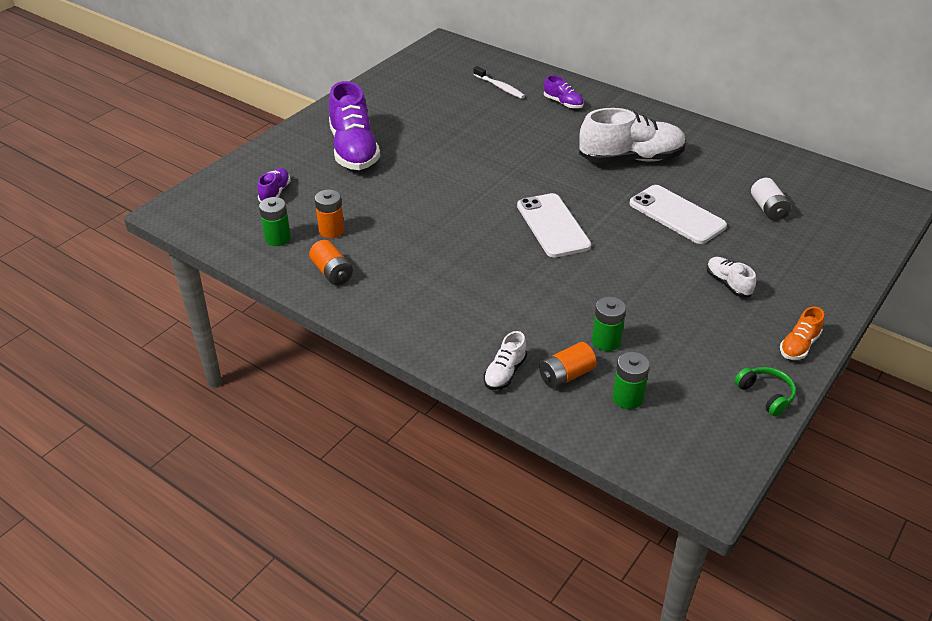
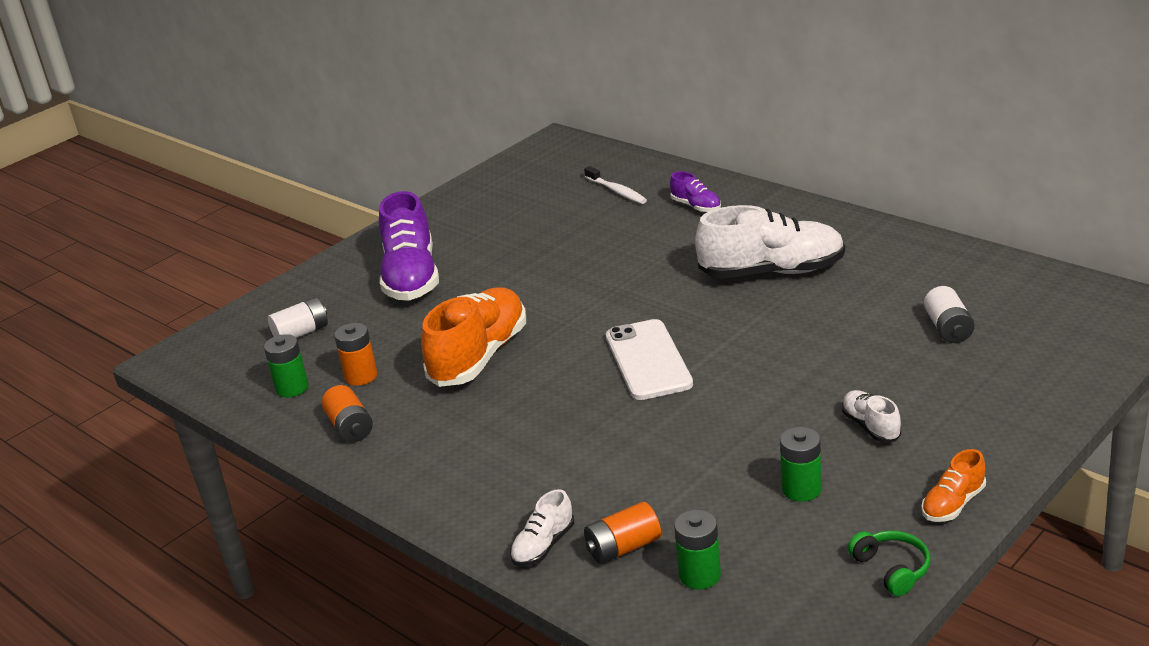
camera: 10 degrees right, 10 degrees down
(275, 193) = (301, 333): purple shoe -> white battery
(422, 218) = (479, 356): none -> orange shoe
(606, 341) = (686, 504): green battery -> green battery (801, 489)
(677, 215) = (819, 340): white phone -> none

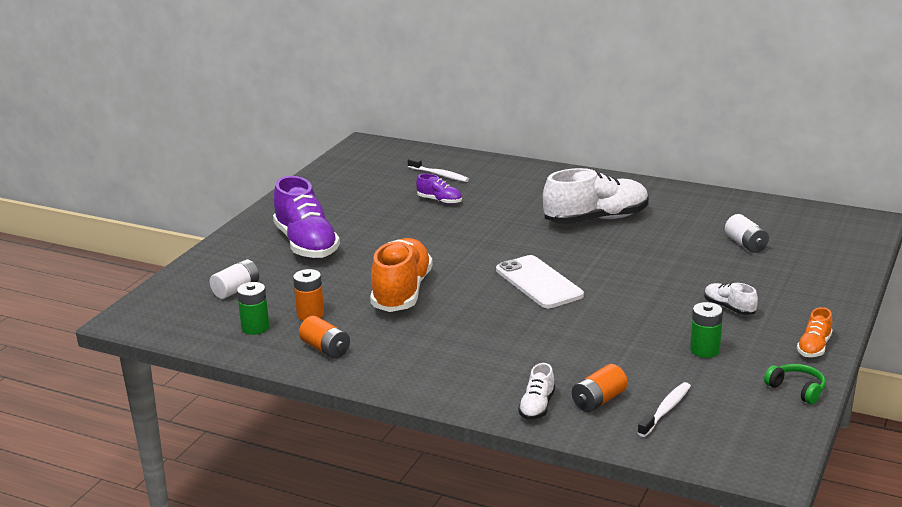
camera: 20 degrees left, 5 degrees down
(696, 206) = (510, 181): purple shoe -> purple shoe (439, 201)
(700, 575) = (666, 410): green battery -> white toothbrush

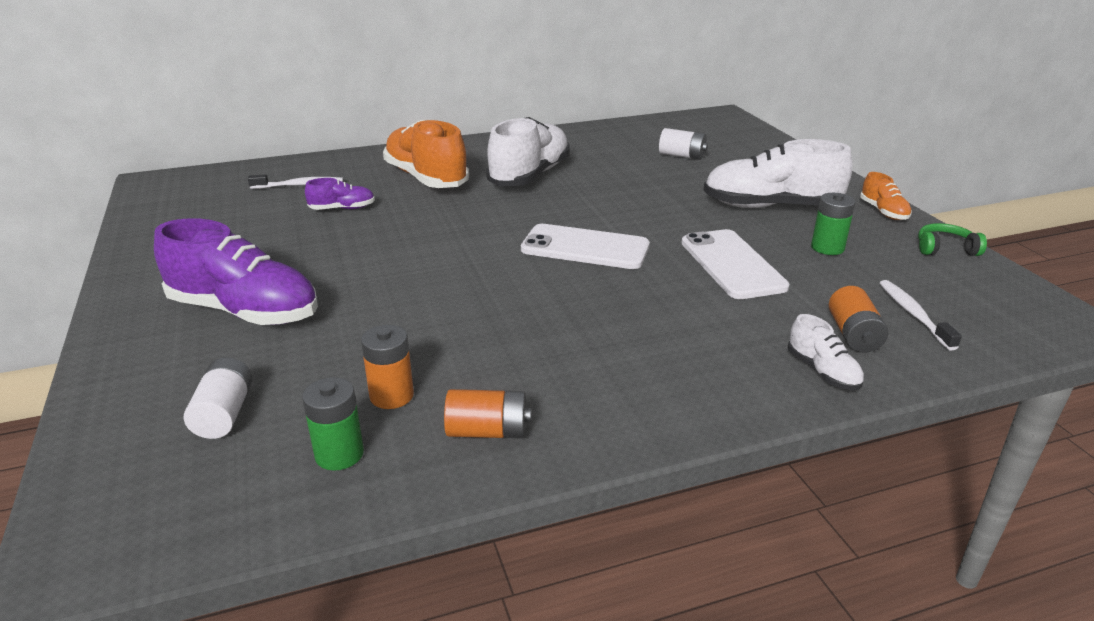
camera: 45 degrees left, 5 degrees up
(402, 292) = (463, 316): orange shoe -> orange shoe (426, 178)
(612, 331) = (732, 264): none -> white phone
(729, 308) = (771, 206): white shoe -> white shoe, size x2.11

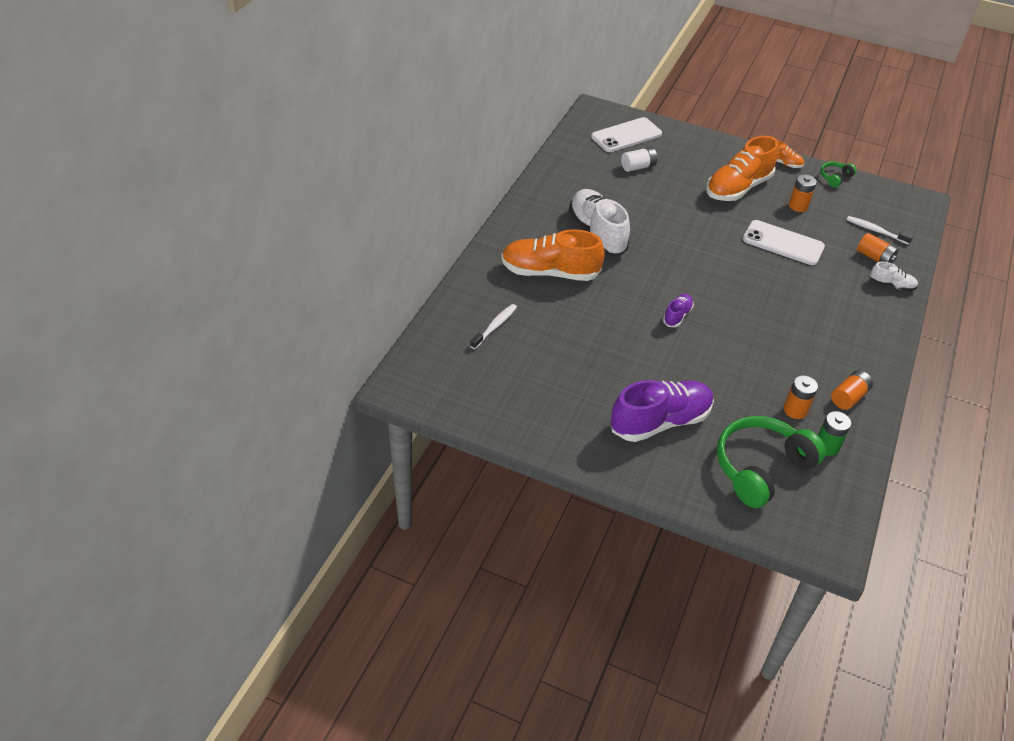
camera: 50 degrees left, 15 degrees up
(224, 414) = (761, 468): white battery -> green headphones
(342, 209) = (558, 327): purple shoe -> purple shoe (677, 316)
(585, 248) = (715, 273): white phone -> white phone (626, 135)
(771, 206) = (738, 188): white shoe -> orange shoe
(827, 248) = (798, 206): green battery -> orange battery

